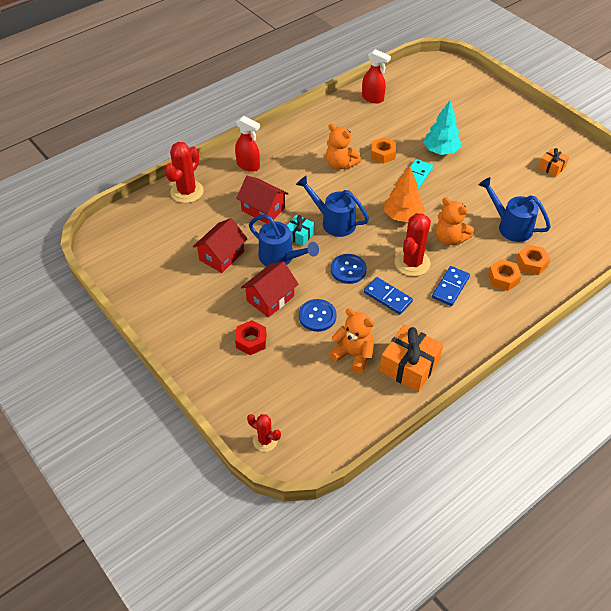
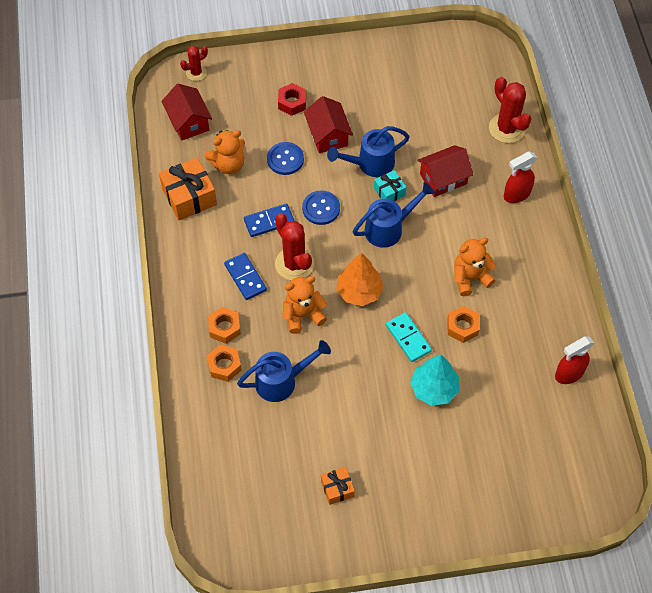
camera: 120 degrees right, 10 degrees up
(221, 256) = (402, 122): red house -> red house (188, 122)

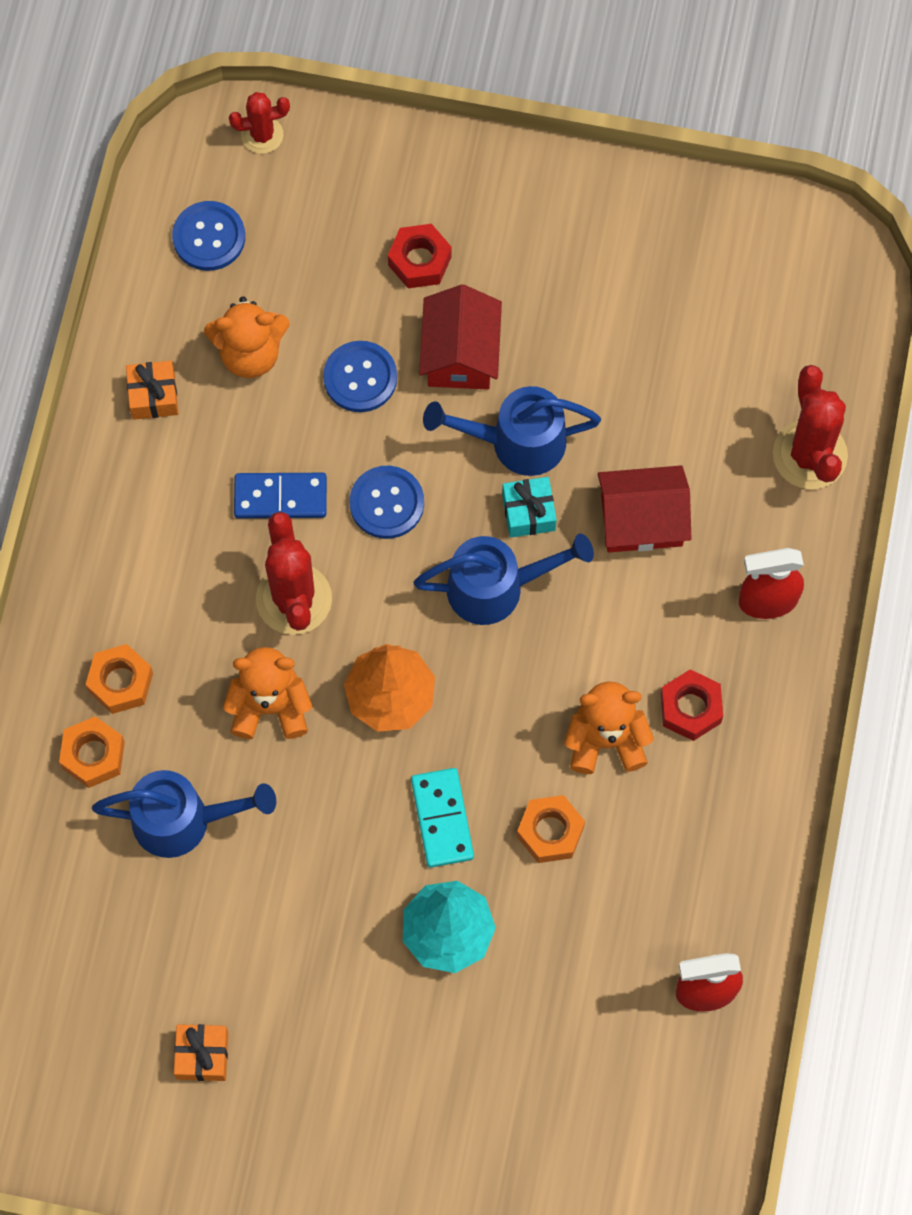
camera: 20 degrees right, 10 degrees up
(188, 122) = (209, 237): red house -> blue button
(189, 197) = (153, 396): orange gift -> orange gift, size x0.56
(245, 277) = (195, 595): blue domino -> none
(503, 251) = (690, 708): none -> red nut

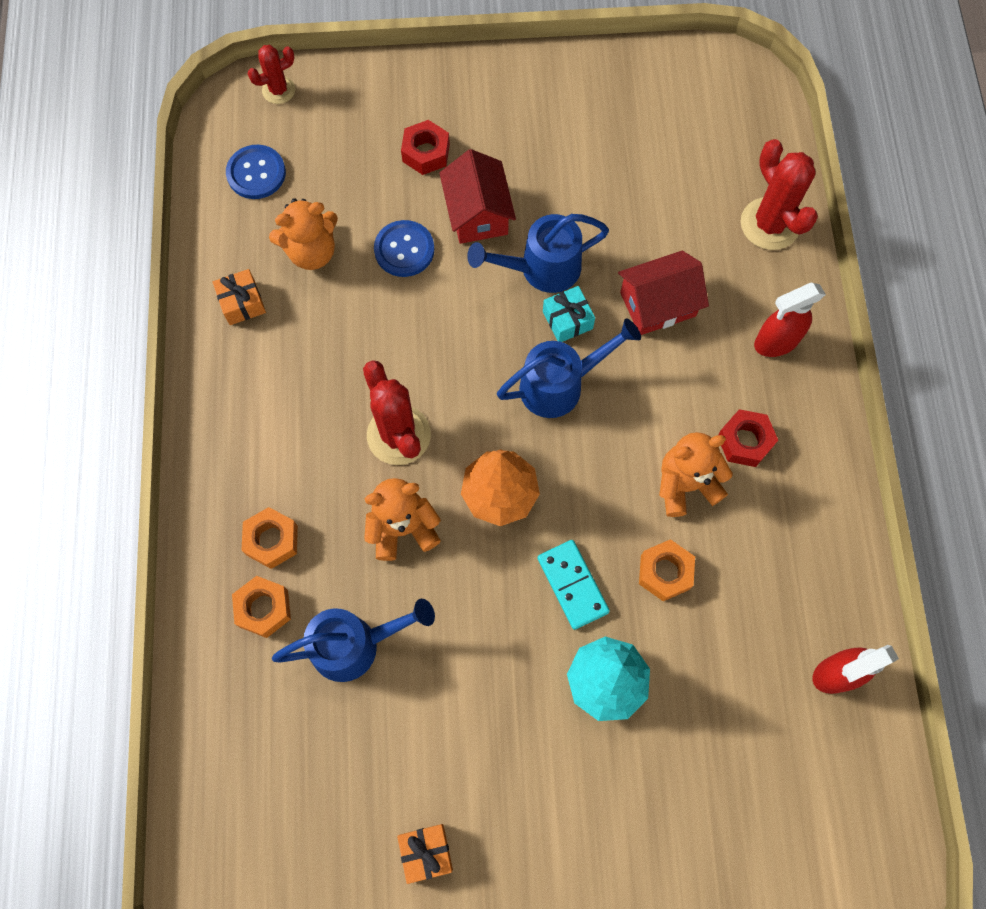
camera: 15 degrees left, 0 degrees up
(280, 497) = (366, 357): blue domino -> none
(386, 503) = (452, 340): blue button -> none

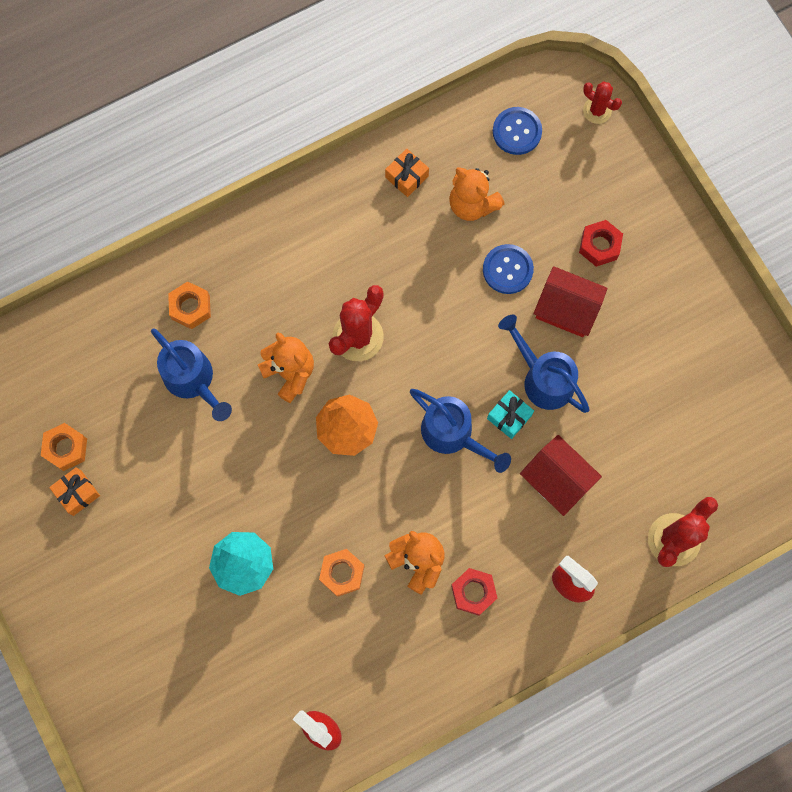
camera: 65 degrees right, 5 degrees up
(272, 540) = (240, 289): orange nut -> orange nut (66, 448)
(477, 213) = (566, 309): red house -> red house turned 60 degrees clockwise
(572, 585) = (302, 510): turquoise domino -> none

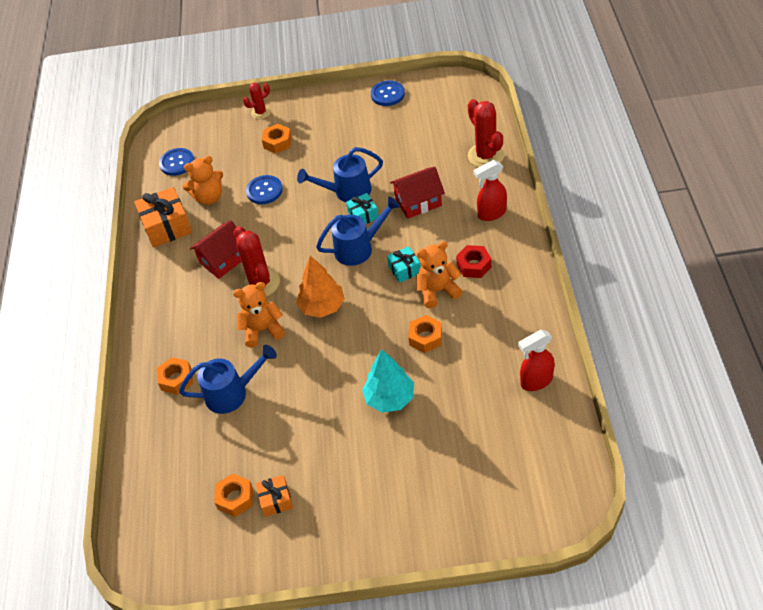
camera: 60 degrees left, 25 degrees down
(406, 177) = (167, 226): orange gift -> orange gift, size x1.80
(437, 507) = (404, 269): none -> turquoise gift
(566, 309) = (308, 168): red house -> red house (223, 259)
(597, 110) = (191, 122): red cactus -> red cactus (261, 112)
(599, 246) = (277, 142): red nut -> orange nut
(747, 356) = (387, 94): none -> blue button

